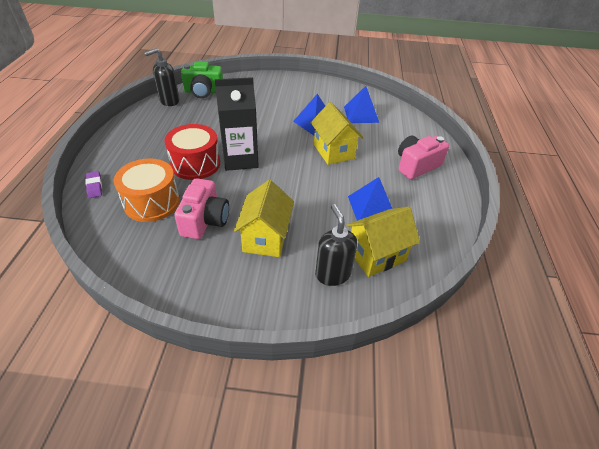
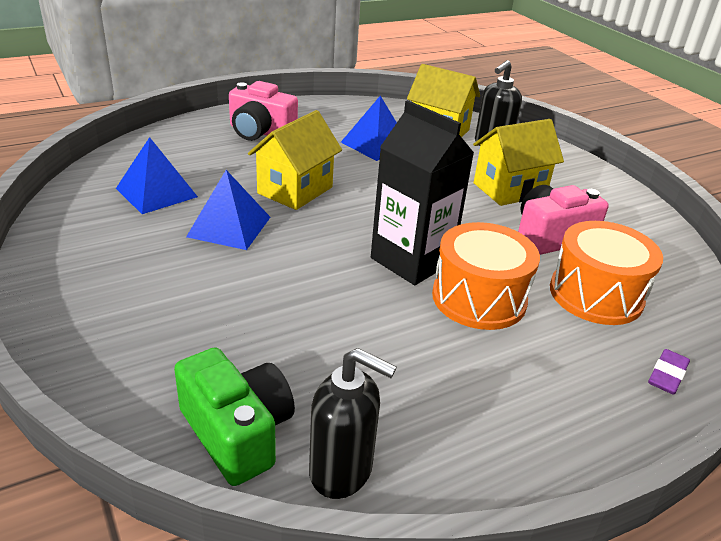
camera: 125 degrees left, 10 degrees down
(195, 164) = (479, 298): red drum -> orange drum

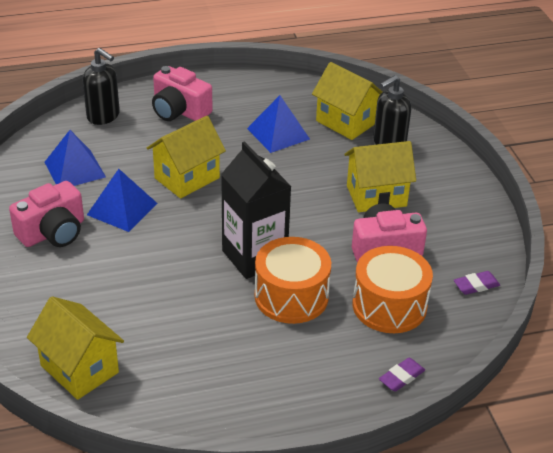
camera: 15 degrees right, 5 degrees up
(147, 260) = (53, 232): none -> pink camera
(237, 432) = (79, 369): green camera -> yellow house
(342, 471) = (136, 403): black soap dispenser -> black soap dispenser (103, 116)
(670, 262) = (476, 285): none -> purple eraser

